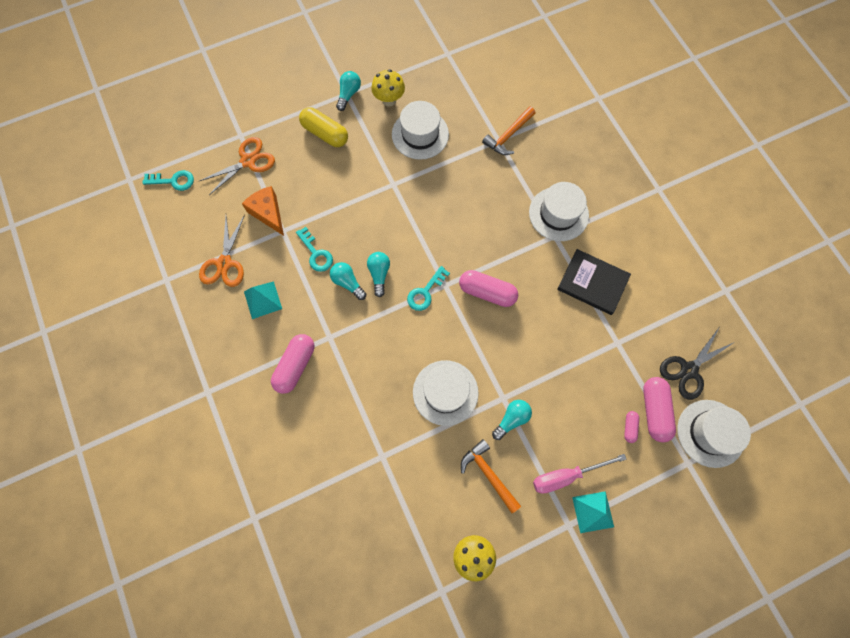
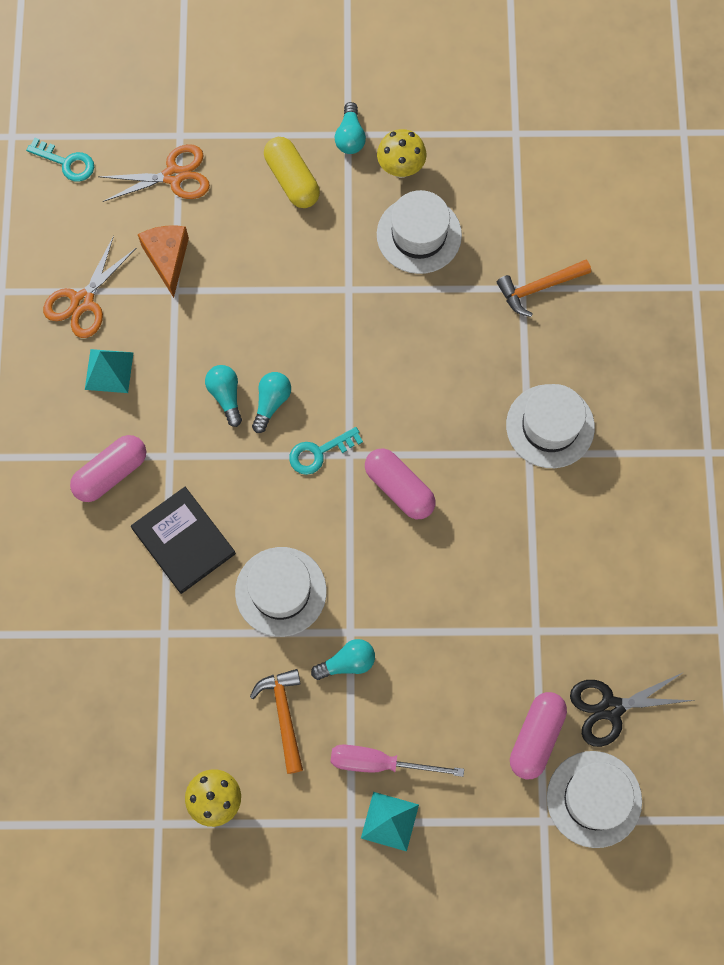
camera: 25 degrees right, 0 degrees up
(316, 253) = (203, 339): turquoise key -> none
(349, 94) = (350, 137): turquoise light bulb -> turquoise light bulb turned 135 degrees clockwise
(592, 283) = (546, 538): black book -> black book (183, 541)
(629, 427) = (492, 743): pink capsule -> none

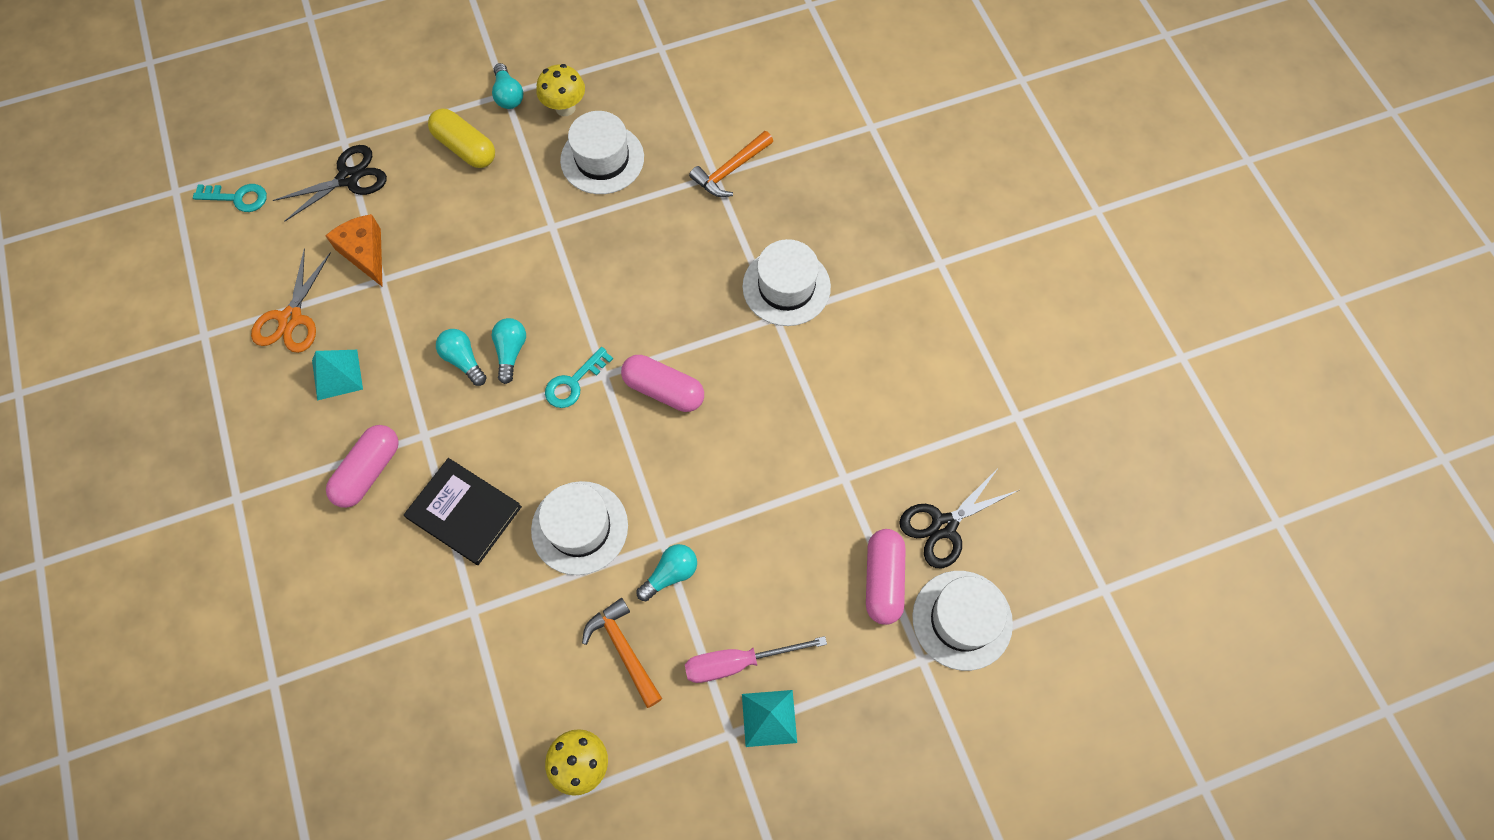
camera: 20 degrees left, 5 degrees down
(173, 176) = (348, 178): orange scissors -> black scissors

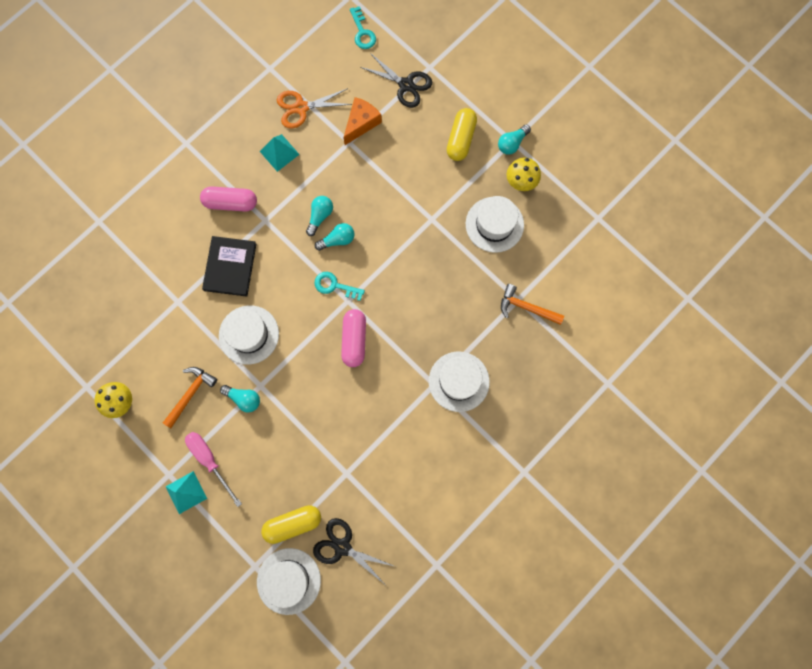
camera: 65 degrees right, 10 degrees up
(883, 580) = (293, 523): pink capsule -> yellow capsule

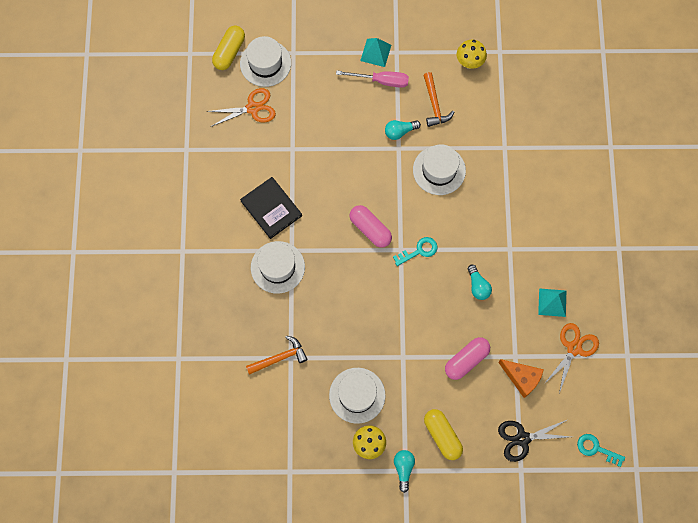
camera: 135 degrees right, 5 degrees down
(230, 203) = (544, 238): pink capsule -> pink capsule (466, 360)
(230, 267) = (497, 198): black book -> black book (271, 208)
(293, 523) = (295, 93): yellow capsule -> yellow capsule (229, 52)
(337, 240) = (449, 282): turquoise light bulb -> none
(342, 547) = (252, 108): black scissors -> orange scissors
(361, 123) = (522, 378): orange cheese -> orange cheese turned 45 degrees counterclockwise

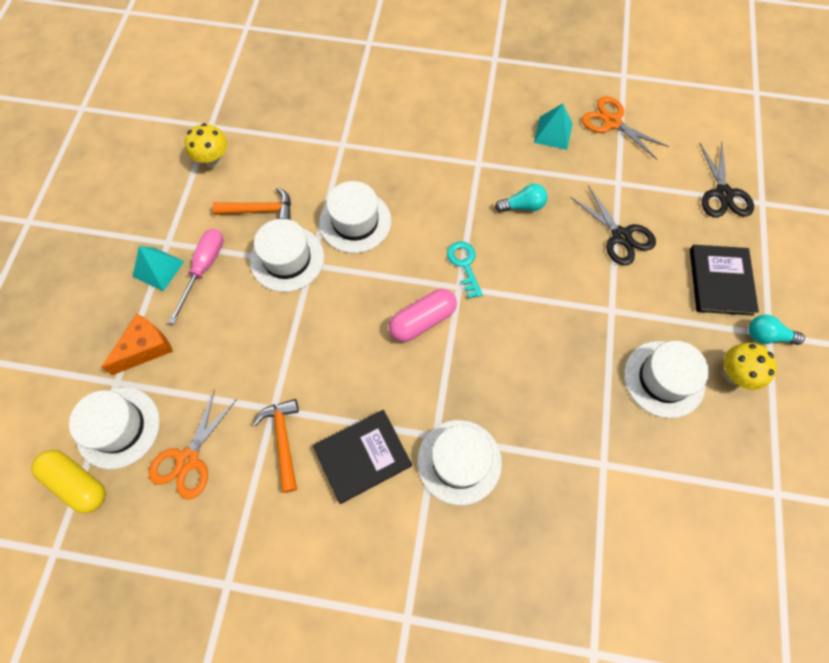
camera: 80 degrees left, 5 degrees down
(252, 108) = (188, 459): orange scissors -> orange scissors turned 150 degrees counterclockwise
(279, 358) = (602, 481): orange hammer -> orange hammer (283, 440)
(400, 132) = (287, 258): turquoise light bulb -> white hat
(442, 435) = (720, 281): yellow capsule -> black book
(466, 360) = (620, 236): pink capsule -> black scissors
(522, 378) = (646, 181): orange cheese -> orange cheese (145, 348)
(596, 449) = (734, 124): turquoise key -> none

